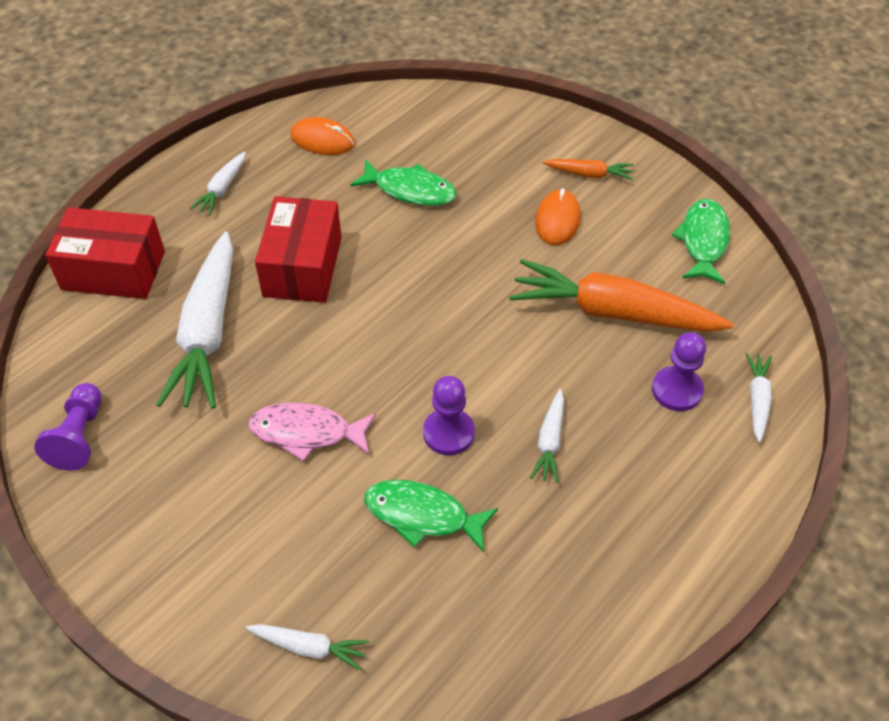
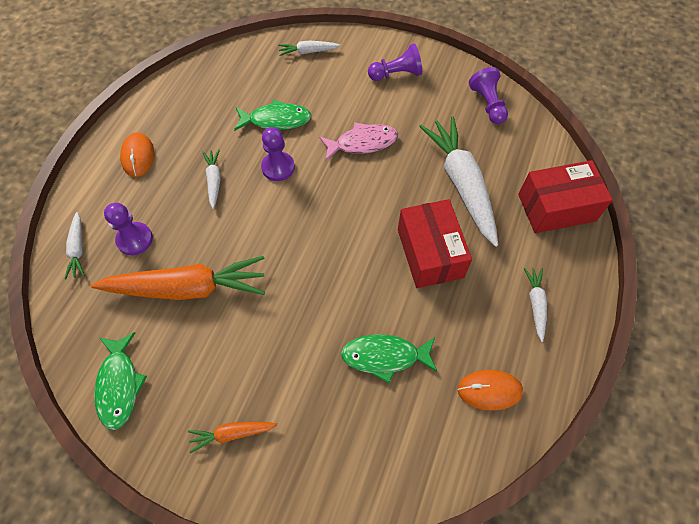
camera: 160 degrees right, 10 degrees up
(181, 541) = (396, 74): none -> purple pawn
(557, 220) = (249, 366): orange mouse -> orange mouse (138, 156)

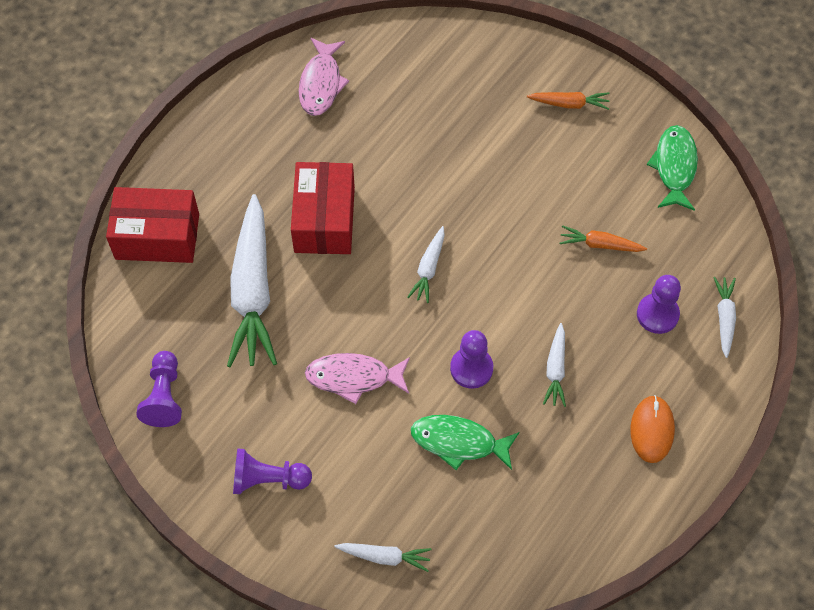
camera: 165 degrees left, 0 degrees up
(187, 288) = (600, 244): orange carrot -> orange carrot, size x0.46
(384, 356) = (409, 133): green fish -> none
(489, 390) = (321, 84): orange mouse -> pink fish
(535, 304) = (238, 144): white carrot -> white carrot (428, 268)

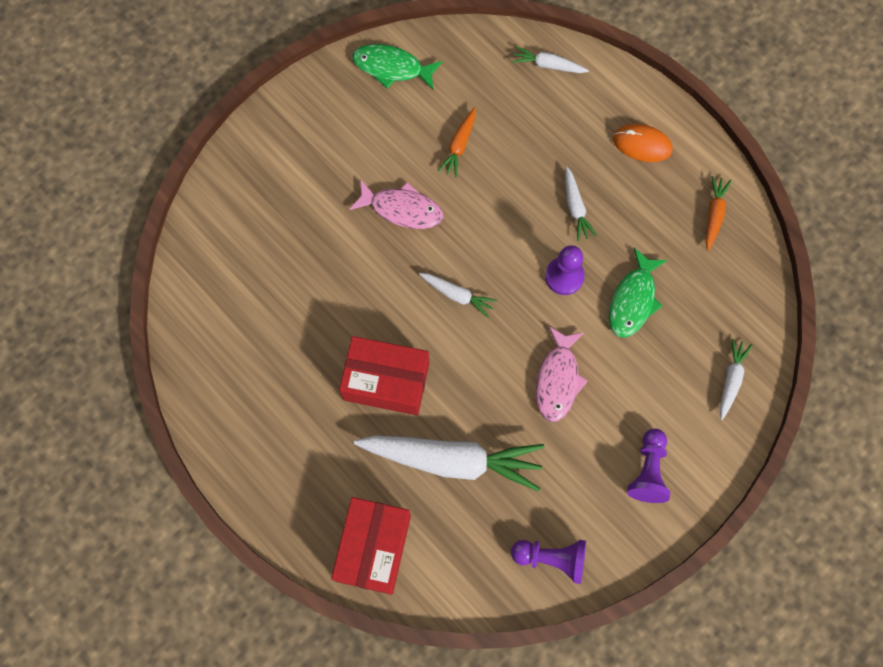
camera: 80 degrees left, 10 degrees up
(321, 84) = (227, 362): pink fish -> pink fish (402, 209)
(555, 369) = (575, 207): white carrot -> white carrot turned 60 degrees clockwise
(569, 104) = (305, 139): orange carrot -> orange carrot (714, 215)
(657, 314) = (536, 115): purple pawn -> none

